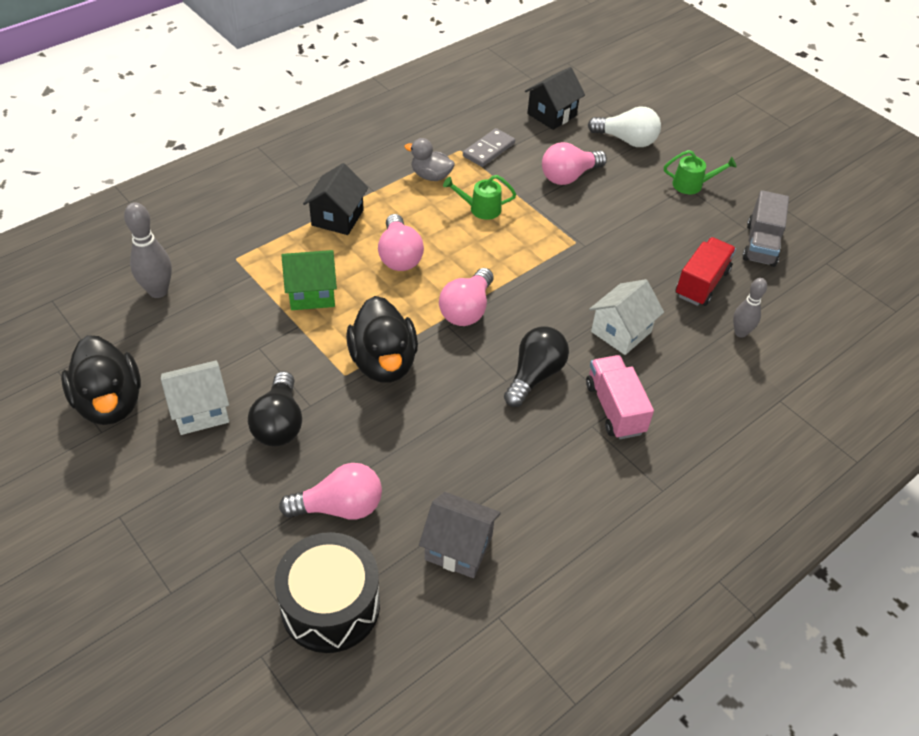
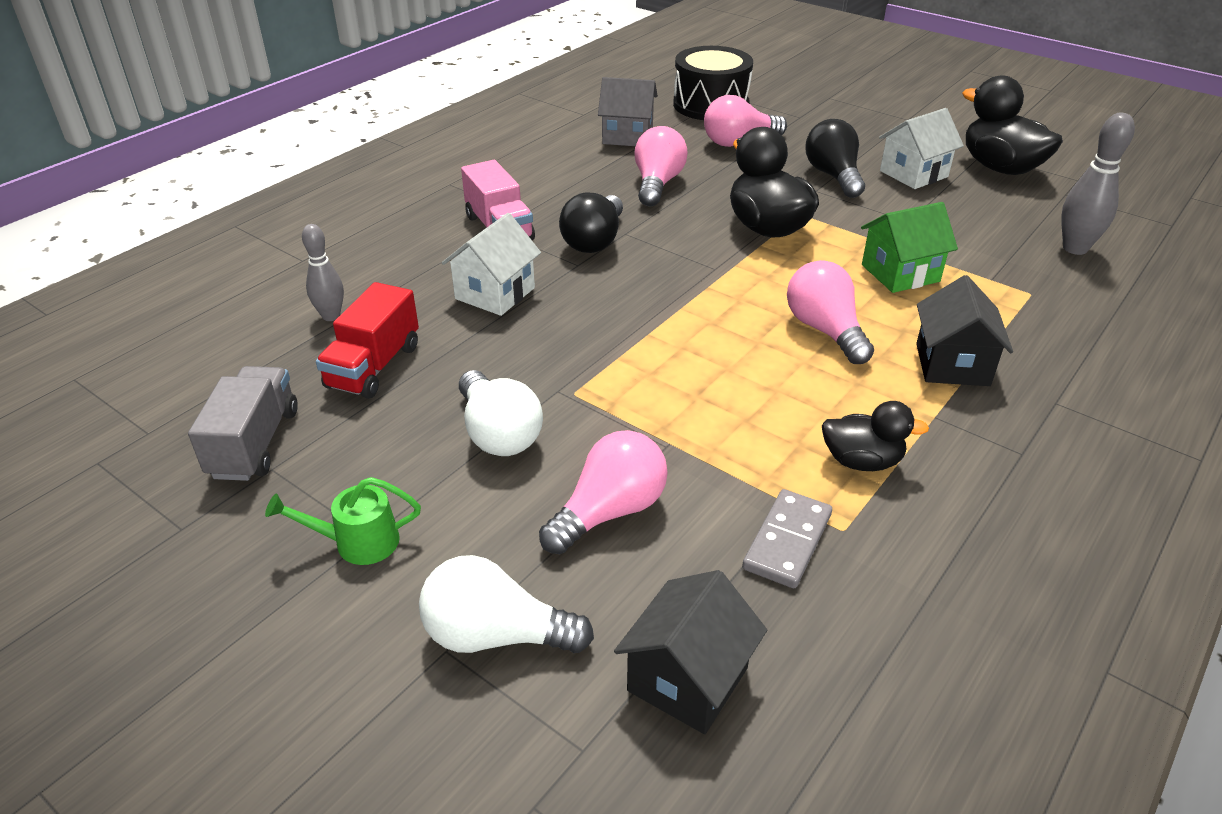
camera: 170 degrees right, 10 degrees down
(431, 176) = (861, 461): grey duck -> black duck
(467, 310) = (700, 286): pink light bulb -> pink light bulb (657, 184)
(480, 209) = (745, 418): green watering can -> none
(622, 225) = (498, 433): none -> white light bulb

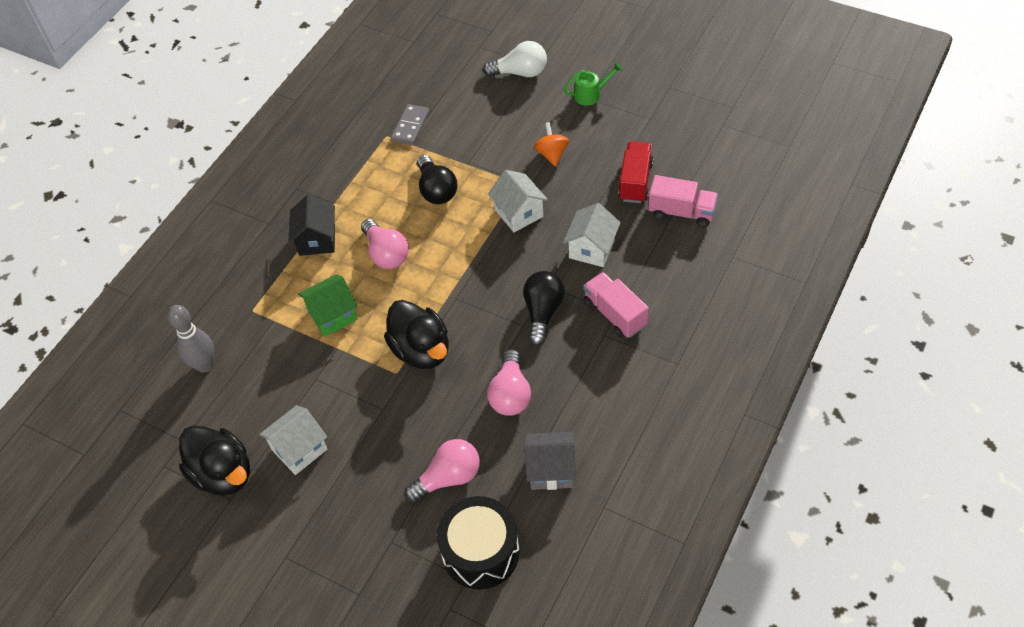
camera: 175 degrees right, 15 degrees up
(255, 443) = (666, 128): grey truck -> none
(331, 316) = (681, 212): grey bowling pin -> pink truck
(498, 433) = (552, 154): white light bulb -> orange spinning top
(592, 352) = (519, 213): none -> white house
(609, 512) = (488, 125): pink light bulb -> none
(687, 679) = (447, 71): black house -> none
(833, 176) = (367, 433): black light bulb -> black light bulb (436, 190)
(861, 461) = (374, 170): black duck -> none

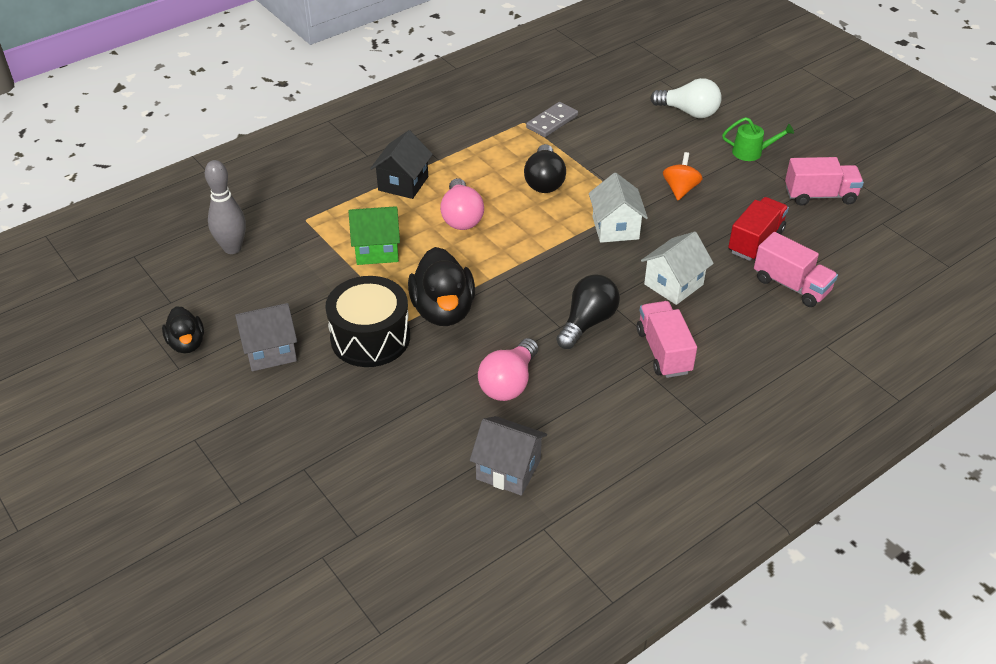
camera: 20 degrees right, 10 degrees down
(223, 473) = (187, 343): black duck -> black duck, size x0.59
(299, 449) = (270, 351): white house -> grey house
(448, 478) = (398, 434): pink light bulb -> none
(480, 552) = (387, 516): black drum -> black drum (370, 338)
(664, 117) = (820, 195): none -> pink truck

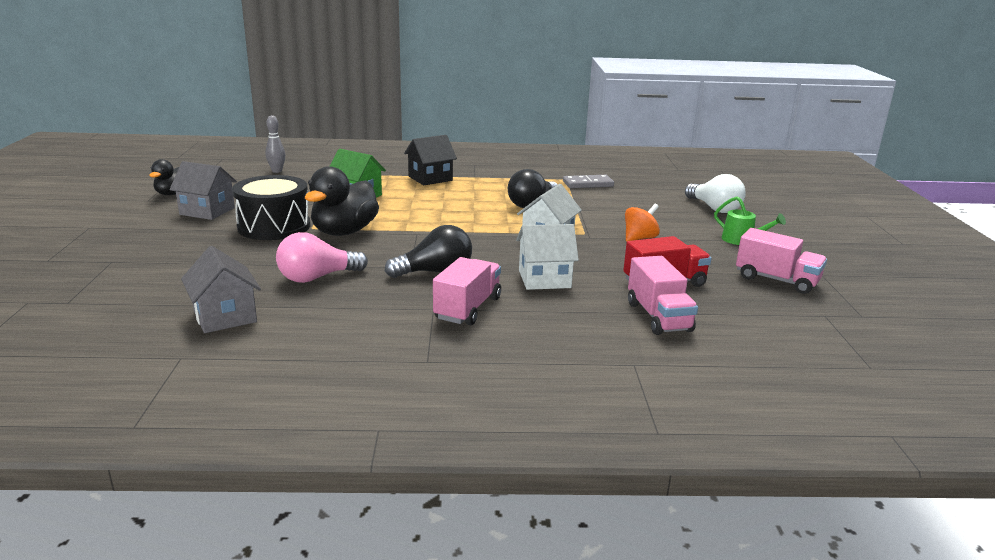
camera: 35 degrees right, 20 degrees down
(232, 248) = (277, 171): grey bowling pin -> grey bowling pin, size x0.66
(461, 217) = (440, 201): pink light bulb -> none

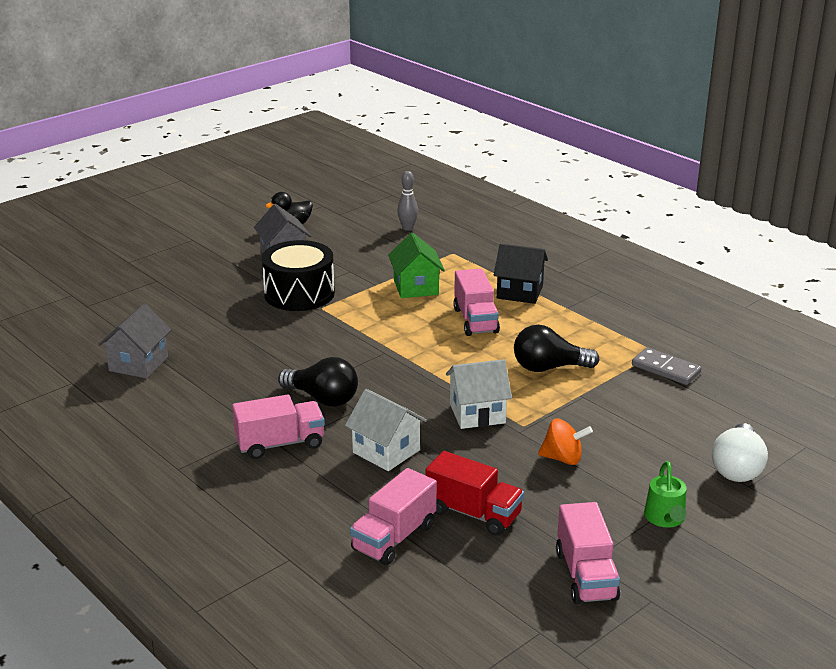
camera: 50 degrees right, 5 degrees up
(317, 277) = (241, 360): pink light bulb -> none
(344, 232) = (335, 323): black duck -> none
(436, 199) = (475, 320): none -> pink truck

